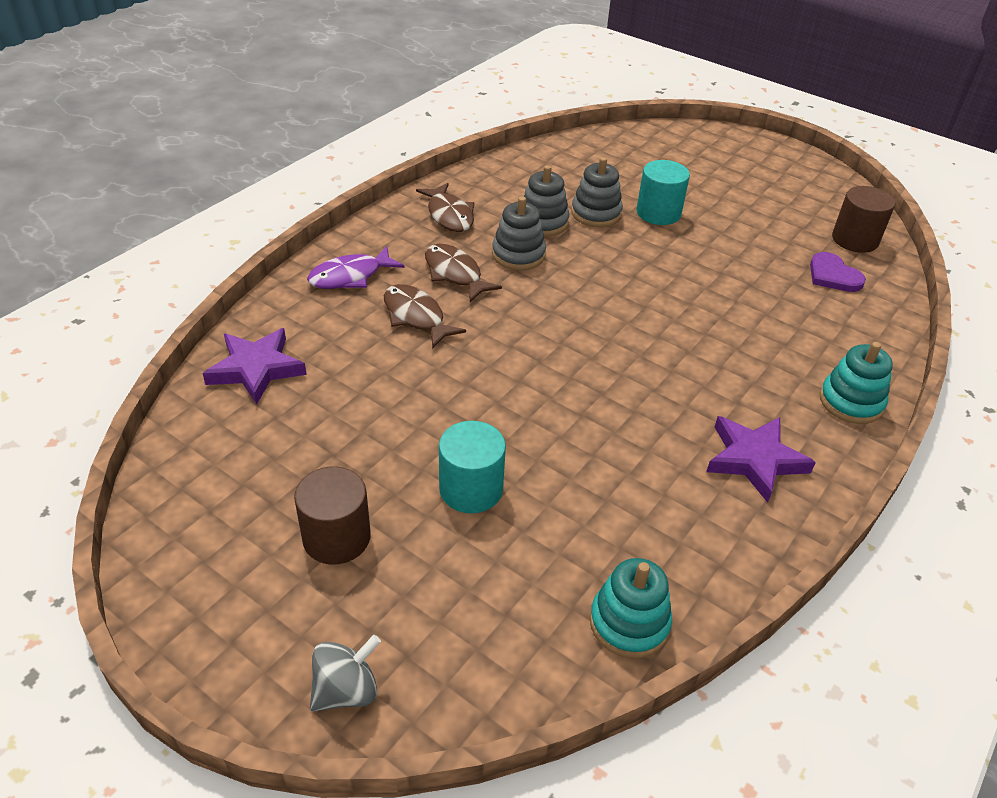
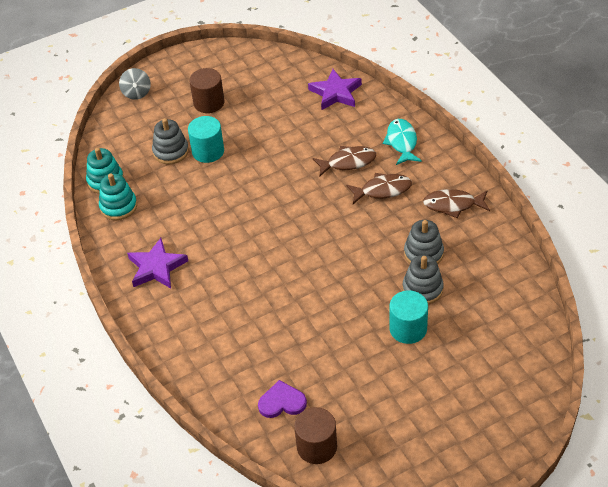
camera: 120 degrees right, 5 degrees up
(350, 276) = (402, 142): purple fish -> turquoise fish
(518, 255) = (389, 227): grey stacking toy -> grey stacking toy (171, 151)
(851, 402) = (166, 336): turquoise stacking toy -> turquoise stacking toy (118, 206)

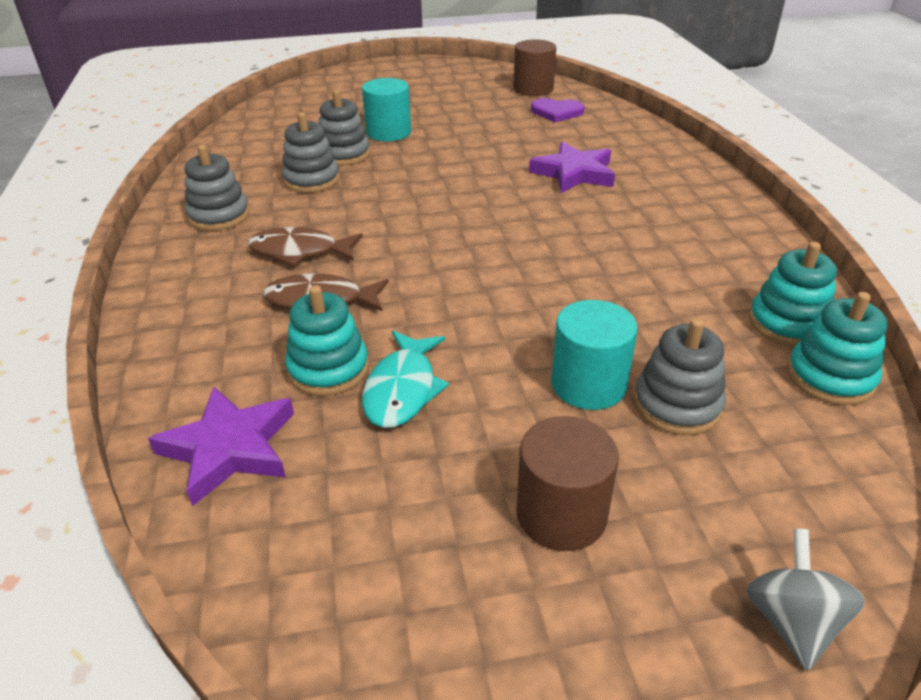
camera: 165 degrees left, 10 degrees down
(157, 267) = (703, 231): purple star -> purple star (574, 173)
(320, 130) = (328, 369): none -> turquoise stacking toy
(402, 142) = (199, 311): turquoise fish -> turquoise fish (402, 389)
(453, 205) = (219, 216): brown fish -> grey stacking toy

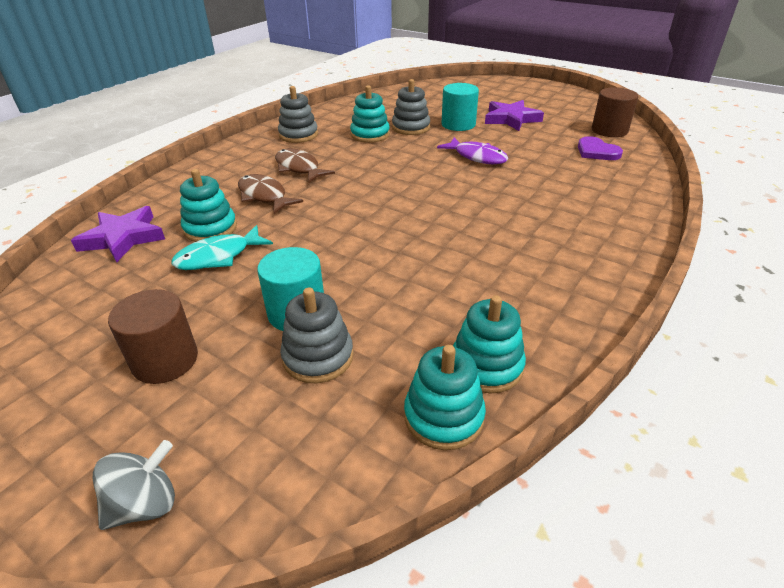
camera: 45 degrees right, 0 degrees up
(311, 180) = (370, 135): grey stacking toy -> turquoise stacking toy
(467, 158) = (477, 157): none -> purple fish
(574, 173) = (529, 194): purple star -> purple star (511, 119)

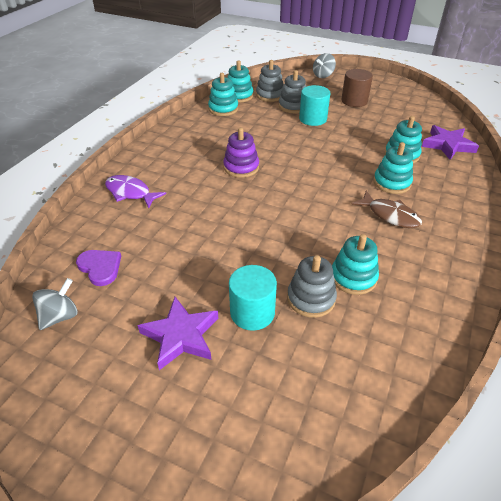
camera: 170 degrees right, 5 degrees up
(218, 256) = (377, 139): turquoise fish -> none
(264, 196) = (392, 183): brown fish -> turquoise stacking toy
(298, 135) = (434, 269): grey stacking toy -> grey stacking toy (270, 95)
(456, 229) = (241, 167): none -> purple stacking toy
(477, 157) = (227, 246): purple fish -> purple fish (130, 193)
(609, 130) = (60, 316): brown cylinder -> grey spinning top

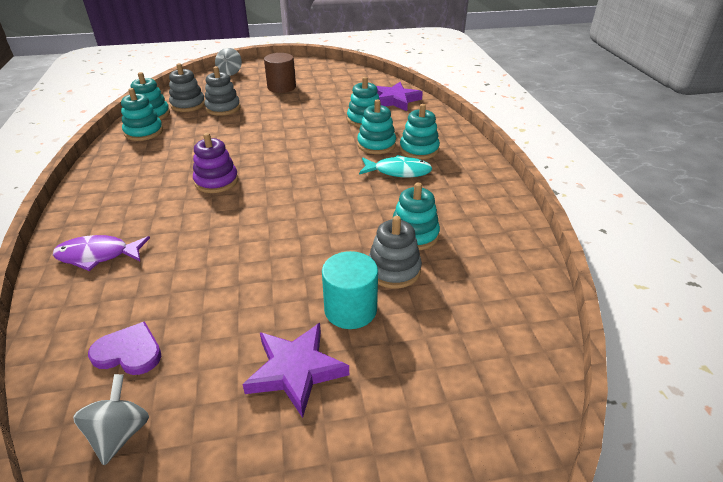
camera: 35 degrees left, 5 degrees down
(313, 119) = (254, 114): turquoise cylinder -> none
(390, 215) = (398, 171): brown fish -> turquoise fish
(427, 202) = (419, 149): none -> turquoise stacking toy

